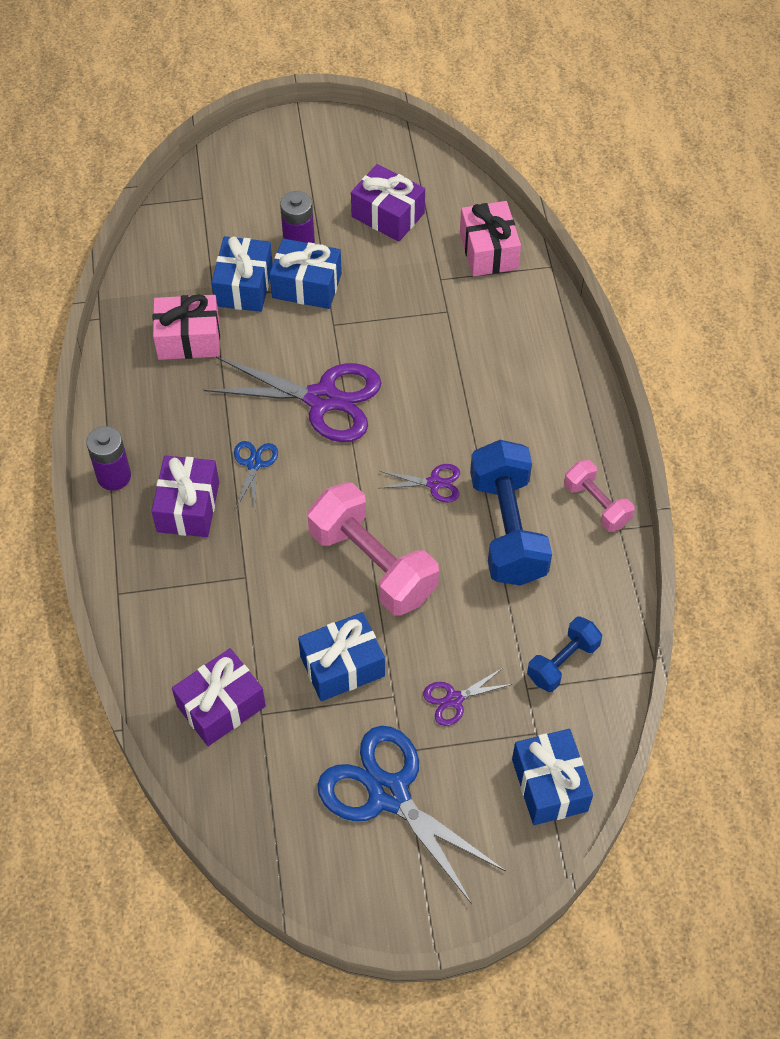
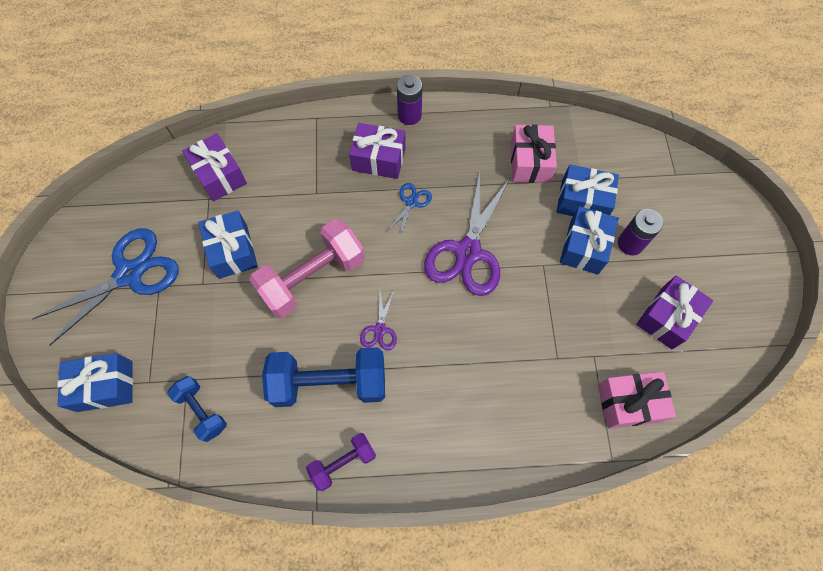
camera: 95 degrees right, 10 degrees up
(254, 463) = (411, 202): blue scissors -> blue scissors turned 75 degrees counterclockwise
(454, 699) = (189, 325): purple scissors -> none
(597, 504) = (343, 463): pink dumbbell -> purple dumbbell

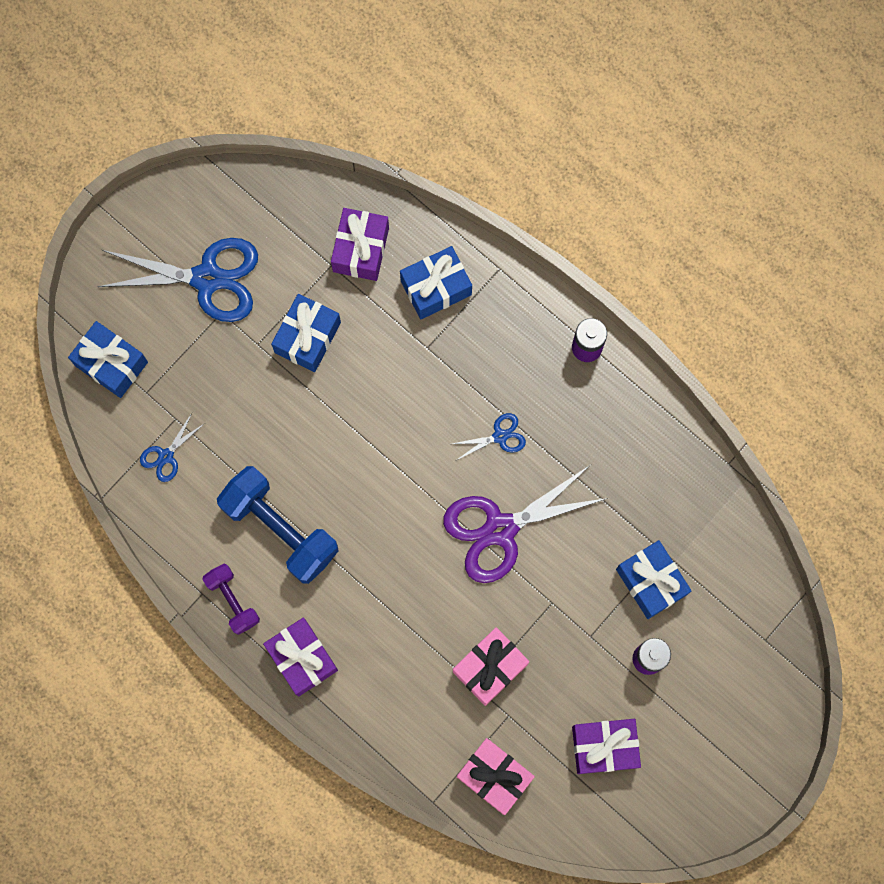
camera: 45 degrees right, 10 degrees up
(202, 411) = (165, 456): blue dumbbell -> blue scissors
(313, 278) = (350, 426): pink dumbbell -> none
(343, 463) = (232, 601): purple dumbbell -> purple dumbbell turned 45 degrees clockwise
(379, 159) = (514, 366): purple gift -> purple gift (302, 658)
(380, 330) = (360, 524): purple scissors -> none
(529, 162) = (645, 500): pink gift -> pink gift (490, 668)
(584, 247) = (604, 622): blue gift -> blue gift (436, 287)

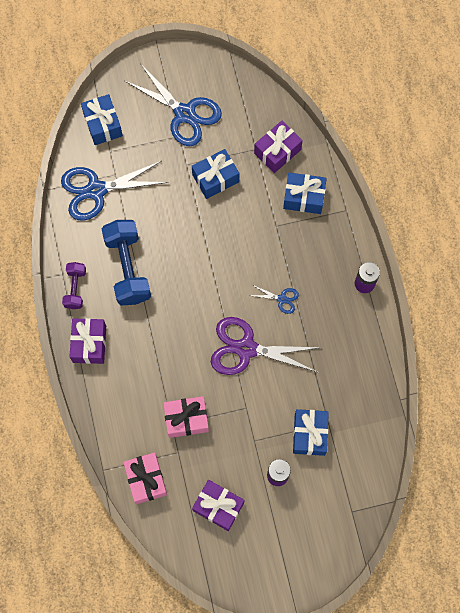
camera: 35 degrees right, 5 degrees down
(165, 456) = (96, 190): blue scissors -> blue scissors, size x2.19

